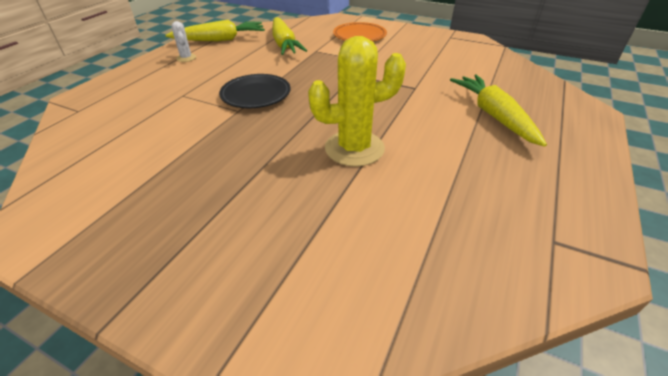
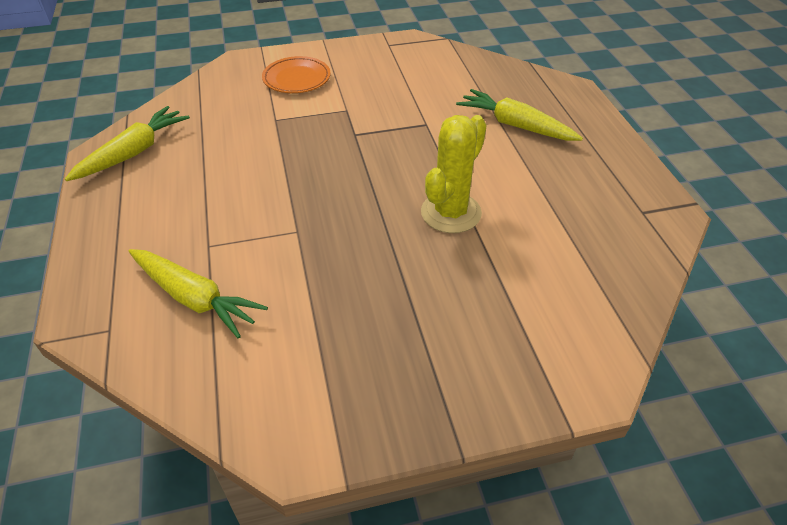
camera: 40 degrees left, 5 degrees up
(186, 58) = (131, 198): white cactus -> none
(256, 95) = (289, 204): black plate -> none
(284, 44) = (226, 125): yellow carrot -> yellow carrot (194, 298)

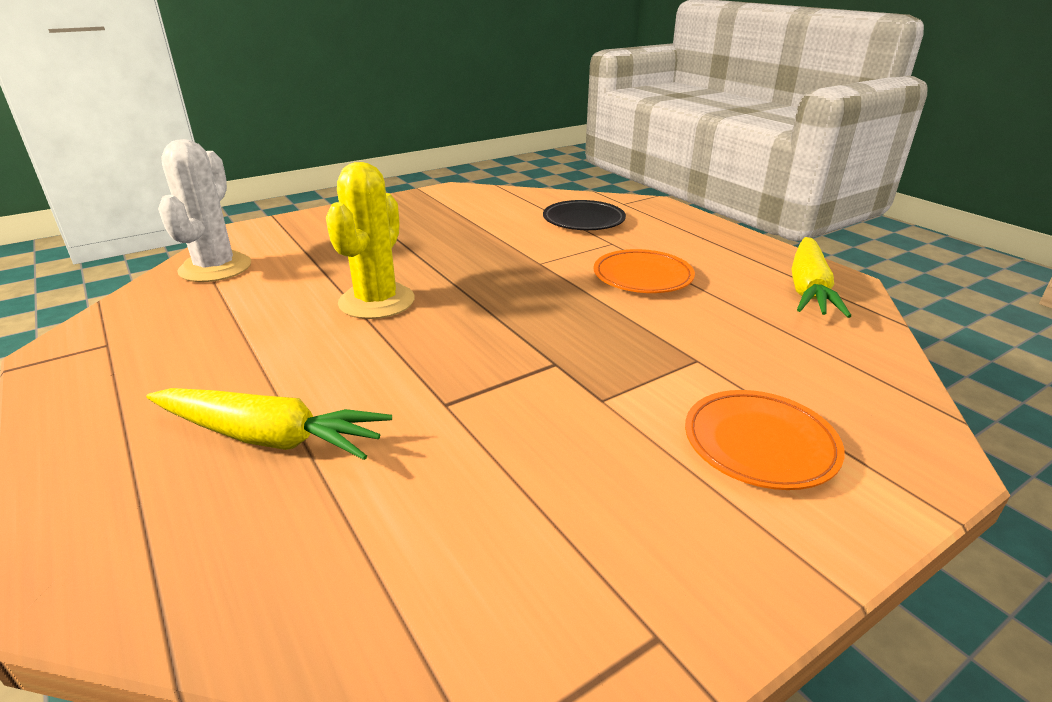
camera: 160 degrees right, 15 degrees down
(194, 298) = (583, 220): yellow carrot -> black plate
(231, 192) = (642, 277): none -> orange plate
(601, 300) = (215, 268): none -> white cactus

